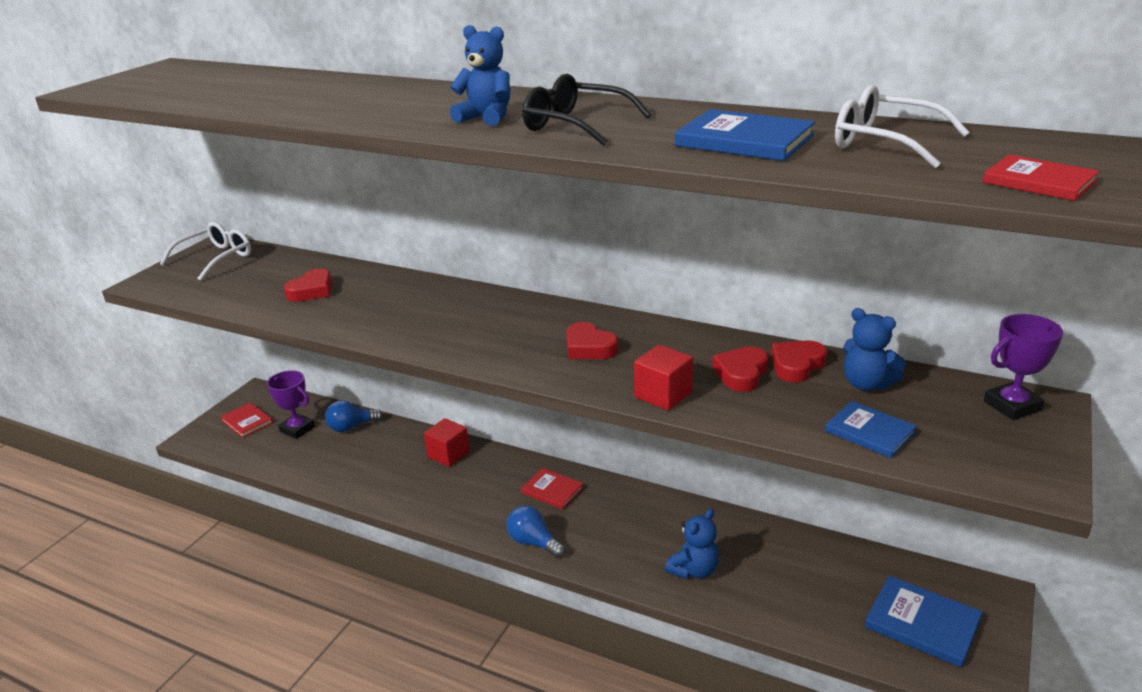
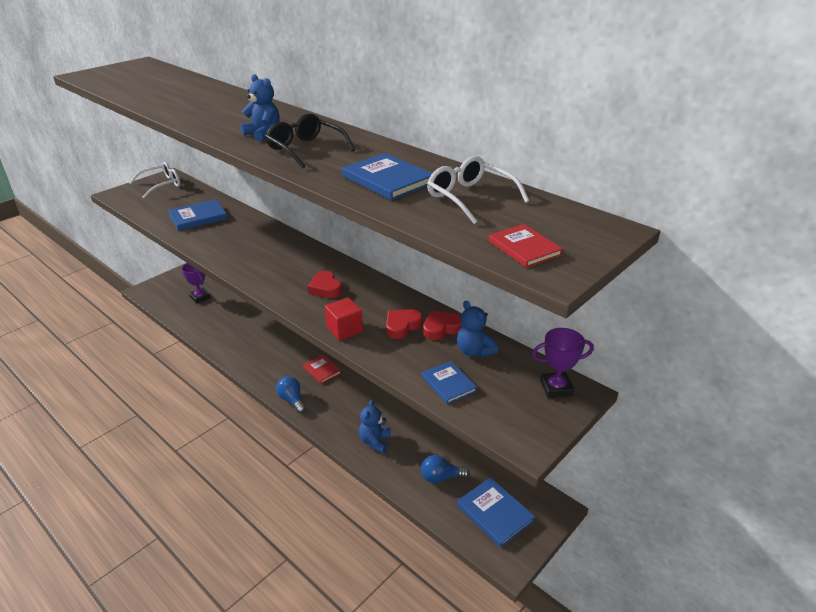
camera: 15 degrees right, 5 degrees up
(247, 422) = (175, 286): red book -> none
(312, 291) = (198, 217): red heart -> blue book
(351, 427) = (230, 303): blue light bulb -> blue light bulb (441, 477)
(448, 454) = (275, 333): red cube -> none
(694, 570) = (375, 441): blue teddy bear -> blue teddy bear turned 135 degrees clockwise

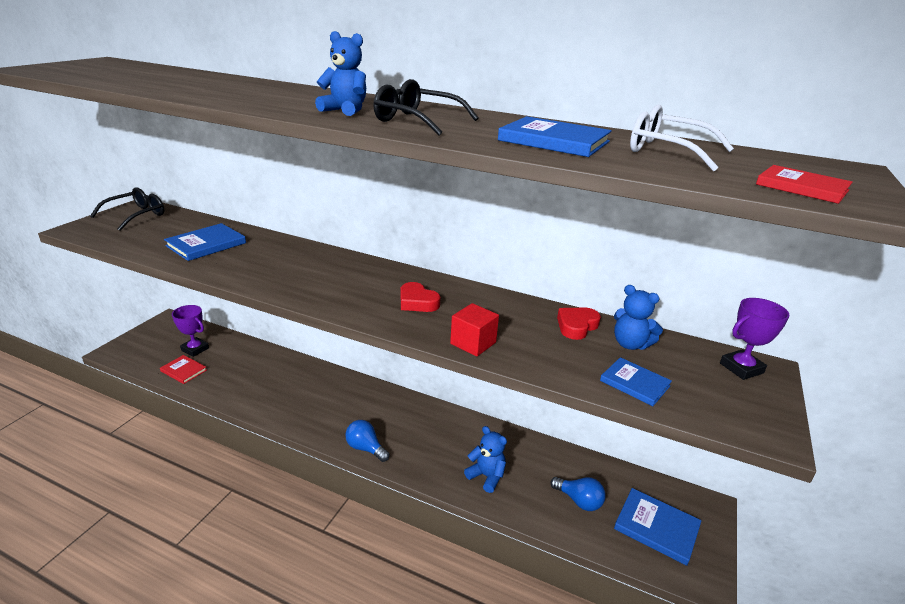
camera: 20 degrees left, 5 degrees down
(161, 185) = (136, 215): white glasses -> black glasses
(321, 370) = (383, 407): red book -> red book (183, 370)
(375, 441) = (486, 476): blue teddy bear -> blue teddy bear turned 135 degrees clockwise
(402, 326) = (534, 330): red heart -> none
(441, 477) = (579, 501): blue light bulb -> blue light bulb turned 120 degrees counterclockwise

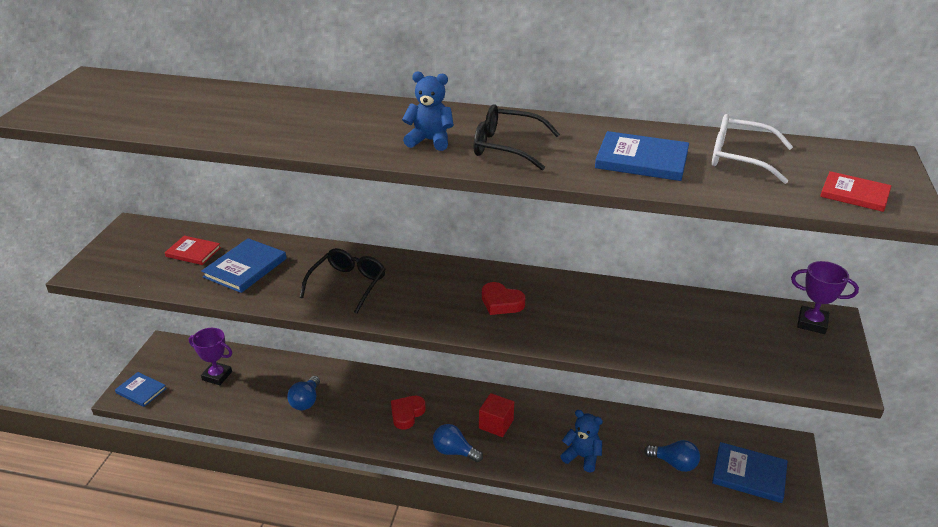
camera: 10 degrees left, 5 degrees up
(136, 215) = (138, 240): black glasses -> black glasses (348, 284)
(183, 370) = (219, 403): red book -> red book (193, 252)
(256, 381) = (306, 401): none -> blue light bulb
(473, 343) = (573, 340): red cube -> red cube (496, 424)
(576, 326) = (659, 304): red heart -> red heart (407, 414)
(630, 344) = (712, 315): blue teddy bear -> none
(634, 383) = (727, 355): blue book -> blue book (141, 390)
(741, 368) = (812, 323): purple trophy -> purple trophy turned 60 degrees clockwise

